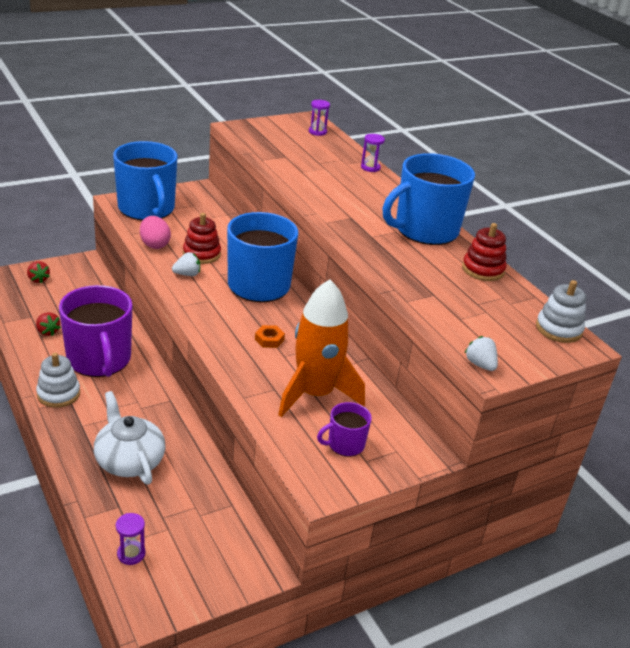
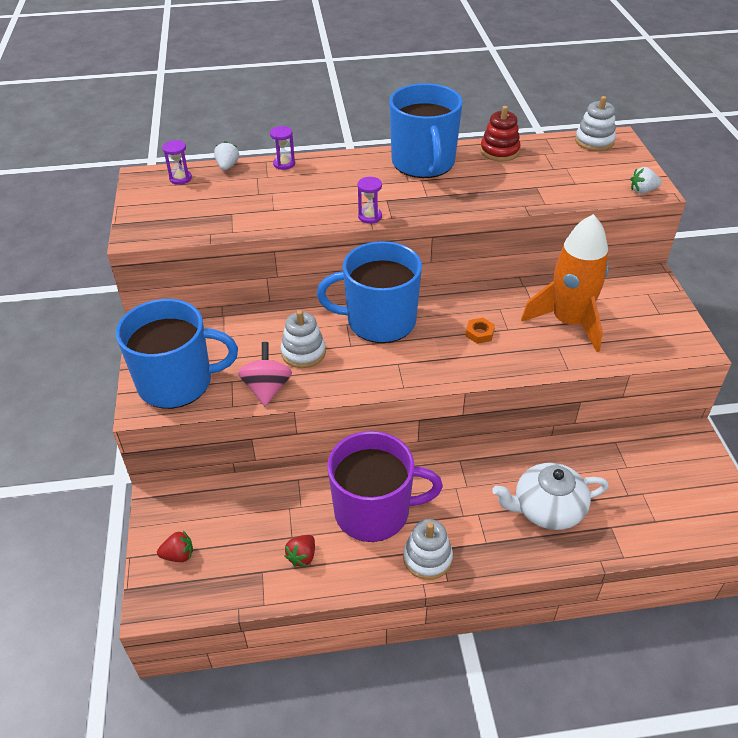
camera: 65 degrees left, 10 degrees up
(47, 331) = (302, 556): red strawberry -> red strawberry turned 135 degrees clockwise
(131, 554) = (673, 526): purple hourglass -> purple hourglass (370, 217)
(154, 244) = (267, 389): pink egg -> pink spinning top
(187, 274) = (342, 371): white strawberry -> white strawberry (227, 166)
(201, 254) = (303, 352): red stacking toy -> white stacking toy
(345, 444) = (639, 320): purple mug -> none

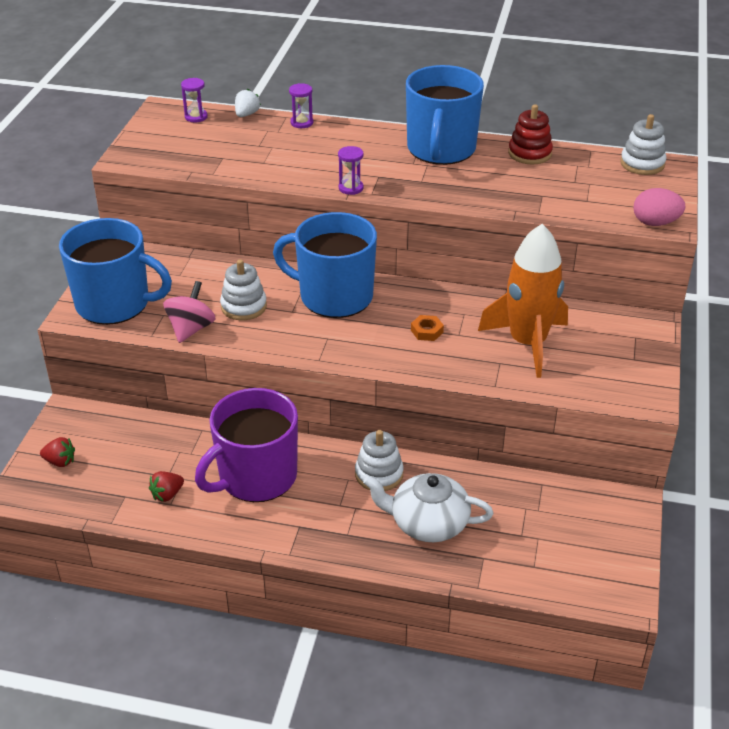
camera: 20 degrees right, 5 degrees down
(374, 511) = (256, 477): purple mug -> purple mug turned 120 degrees clockwise
(427, 558) = (282, 530): white stacking toy -> white stacking toy (379, 474)
(642, 191) = (655, 223): white strawberry -> pink egg

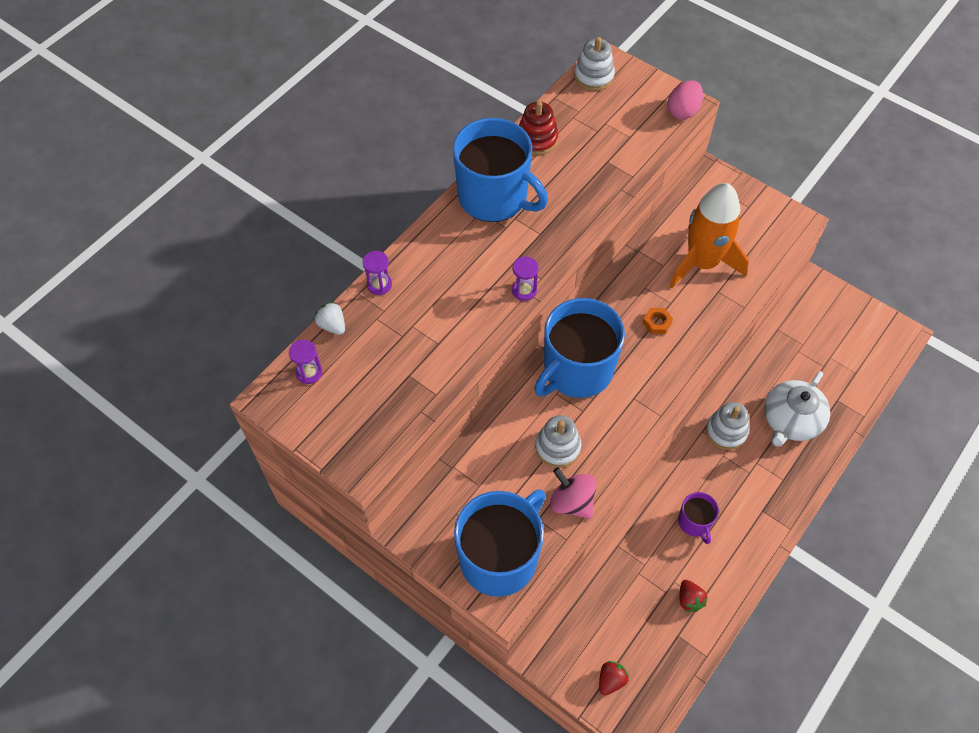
camera: 65 degrees left, 20 degrees up
(256, 477) = (694, 522): purple mug -> purple mug, size x0.47

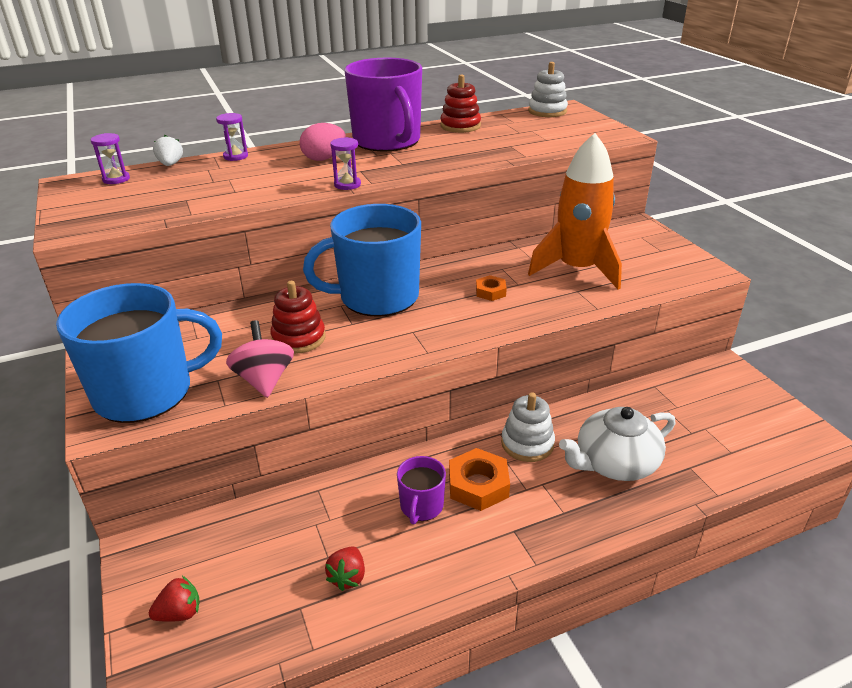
camera: 30 degrees right, 25 degrees down
(494, 197) = (387, 141): blue mug -> purple mug
(557, 447) = (298, 338): white stacking toy -> red stacking toy
(683, 111) = (613, 138): pink egg -> pink egg (324, 159)
(718, 485) = (478, 485): none -> orange nut

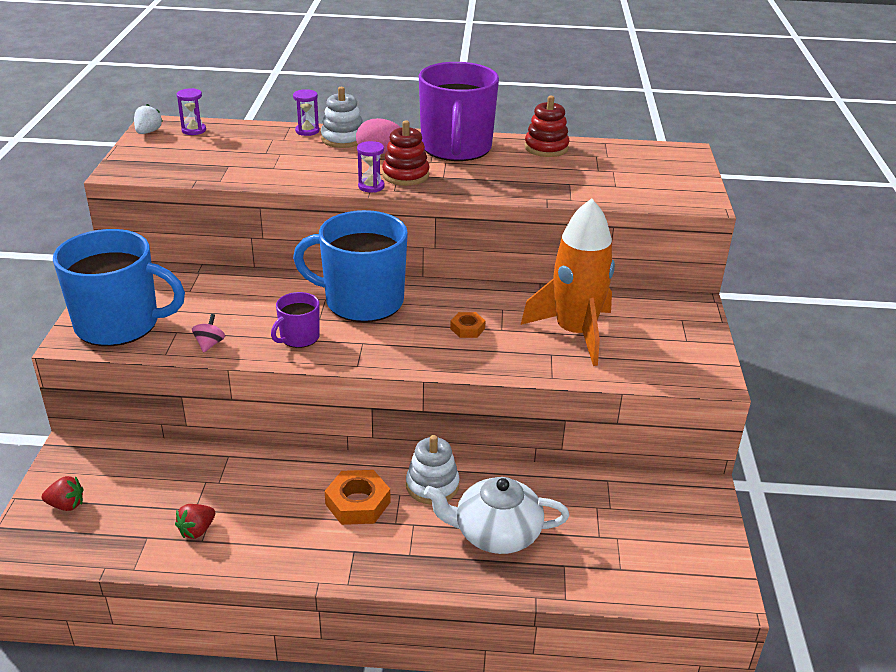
camera: 25 degrees right, 0 degrees up
(170, 164) = (248, 126): white strawberry -> white strawberry (148, 132)
(264, 380) = (209, 344): pink spinning top -> pink spinning top, size x0.56
(298, 338) = (265, 317): red stacking toy -> red stacking toy (405, 175)
(421, 506) = (296, 501): purple mug -> purple mug (299, 337)
(547, 111) = (659, 151): white stacking toy -> white stacking toy (343, 139)

